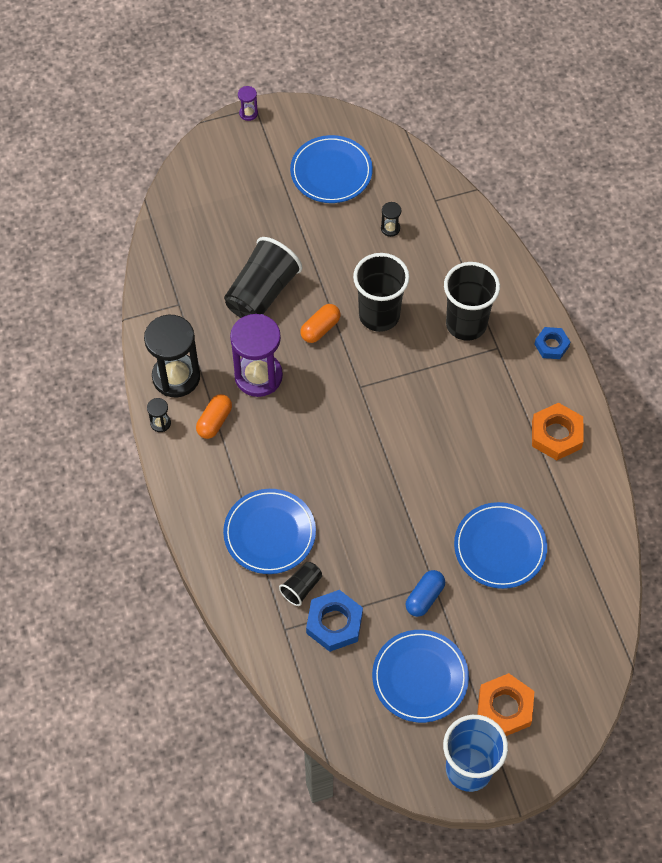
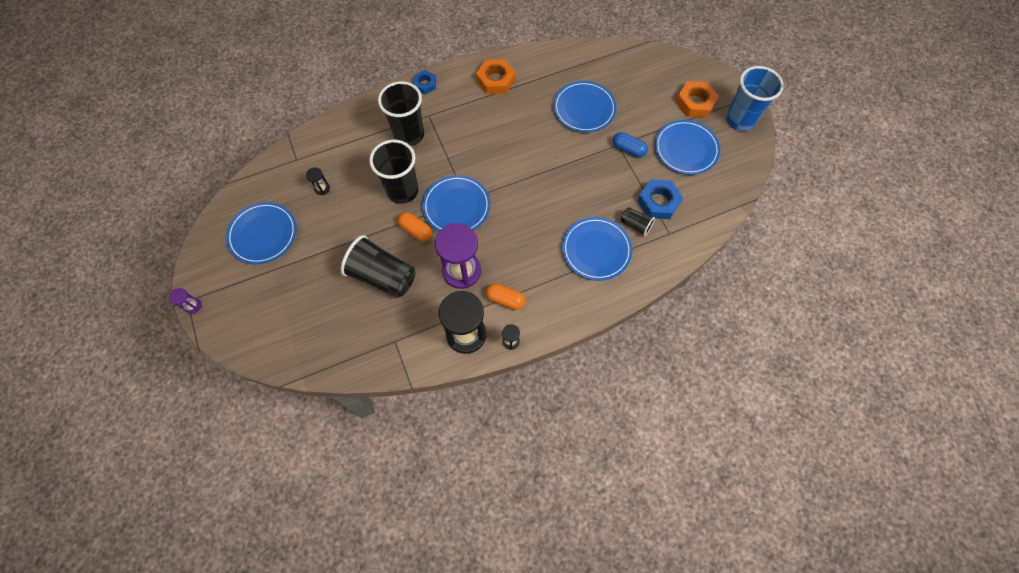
camera: 95 degrees left, 5 degrees up
(350, 375) = (456, 206): none -> blue plate

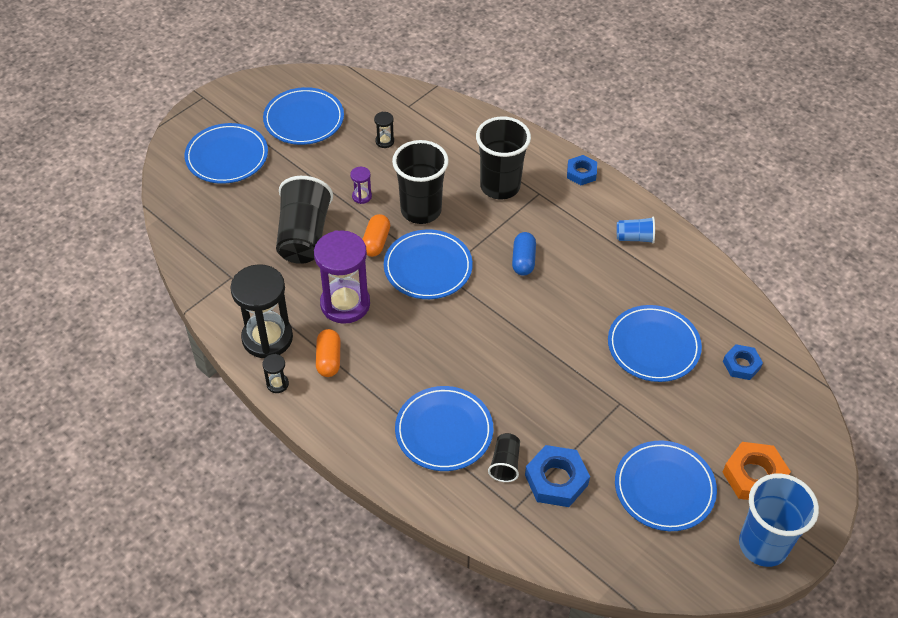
camera: 65 degrees right, 15 degrees down
(192, 306) = (199, 103): purple hourglass -> purple hourglass (362, 196)
(267, 304) = (227, 156): none -> blue plate
(496, 80) = (635, 238): orange nut -> blue cup
(618, 72) = (741, 365): none -> blue nut
(628, 149) = (620, 418): blue capsule -> blue capsule (523, 260)

